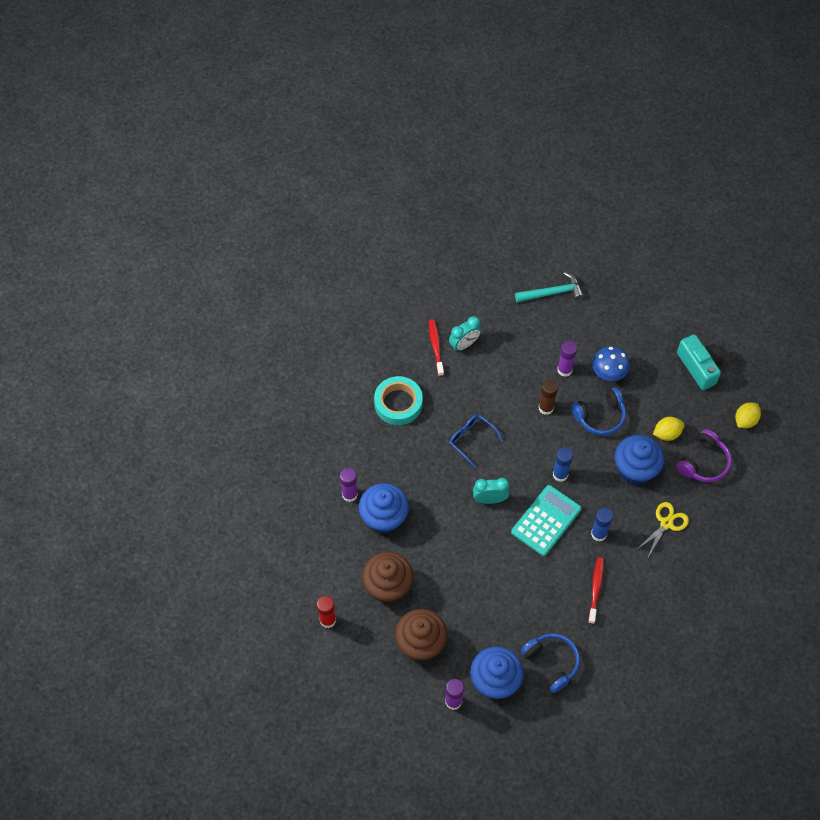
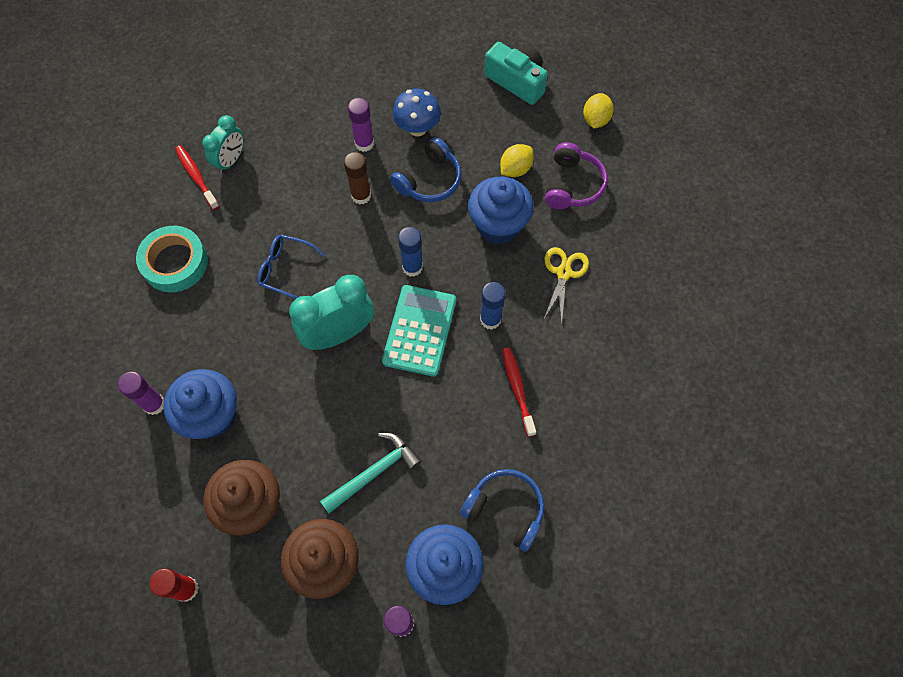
camera: 25 degrees left, 5 degrees up
(490, 499) = (339, 333): turquoise clock -> turquoise clock, size x1.62
(552, 293) = (312, 63): turquoise hammer -> turquoise hammer (374, 472)

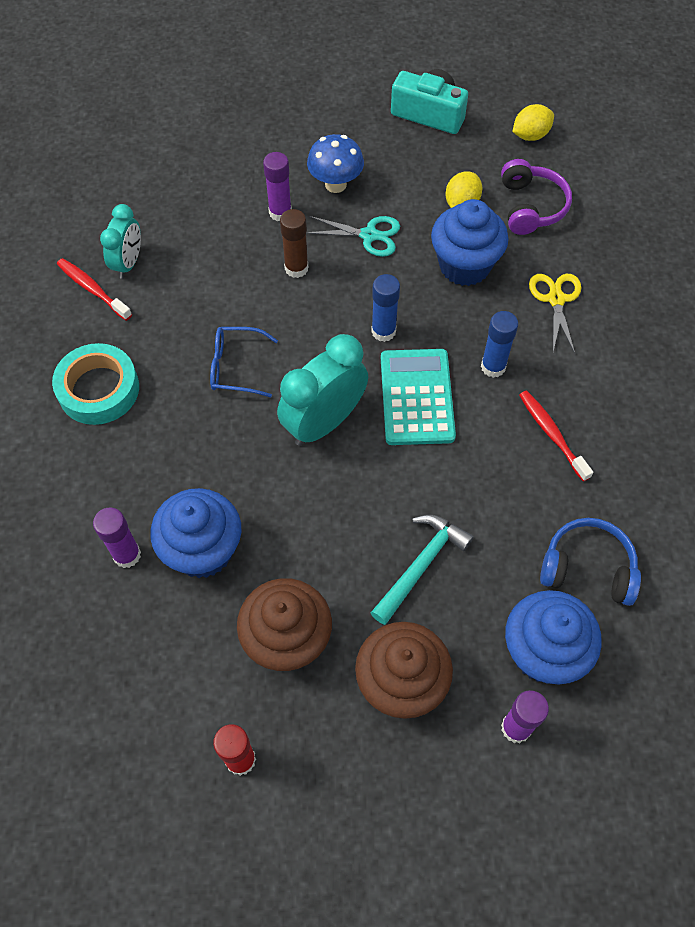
camera: 15 degrees left, 5 degrees down
(429, 180) = (369, 235): blue headphones -> turquoise scissors
(595, 120) = (530, 135): yellow lemon -> yellow lemon turned 60 degrees clockwise

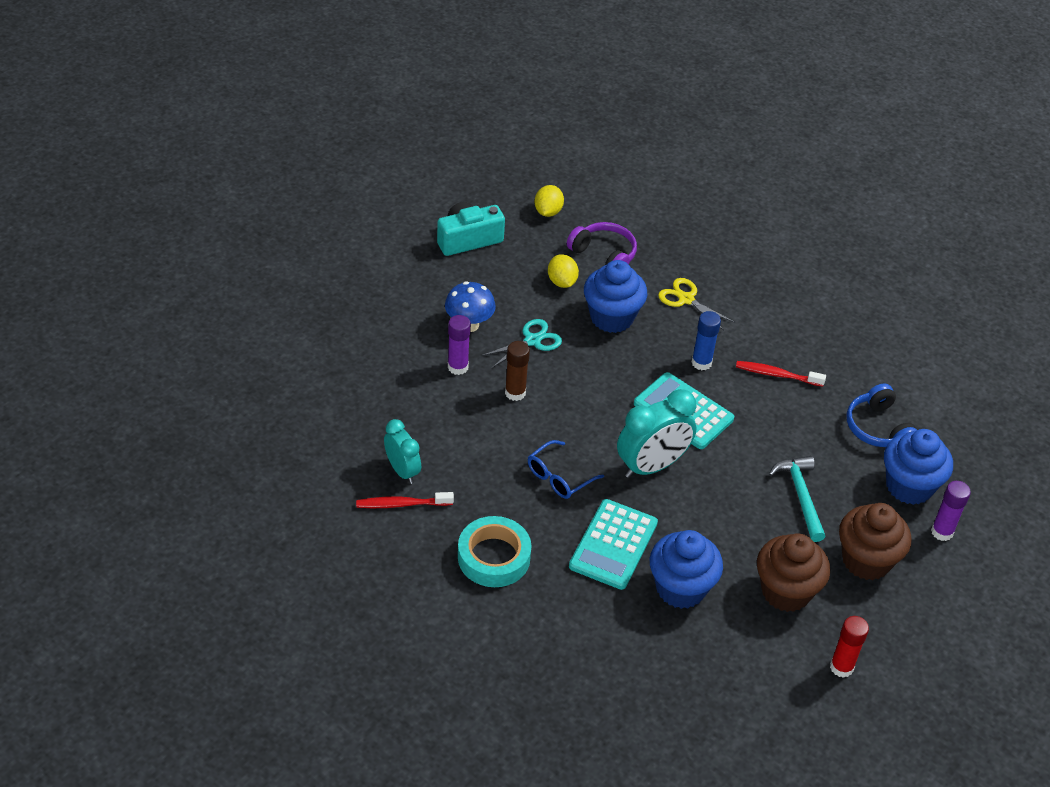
camera: 50 degrees left, 15 degrees down
(127, 555) = (643, 628): purple glue stick -> none
(200, 462) = (613, 545): none -> turquoise calculator
(324, 422) = (652, 466): turquoise clock -> turquoise clock turned 120 degrees counterclockwise
(383, 331) = (616, 390): blue glue stick -> none
(587, 568) = (878, 428): blue headphones -> blue headphones turned 75 degrees counterclockwise

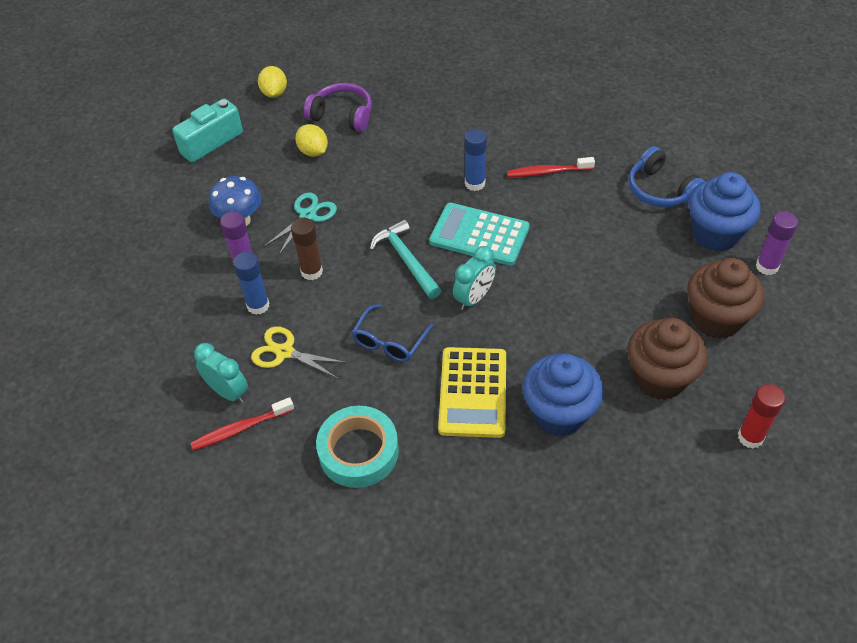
camera: 15 degrees left, 5 degrees up
(456, 406) = (258, 305): none -> blue glue stick
(612, 317) = (374, 169): blue cupcake -> none
(613, 545) = (473, 392): turquoise calculator -> yellow calculator
(652, 466) = (474, 298): turquoise clock -> turquoise clock, size x0.62
(686, 299) = (434, 131): yellow scissors -> yellow scissors (284, 352)
(800, 496) = (625, 278): turquoise hammer -> turquoise hammer (406, 260)

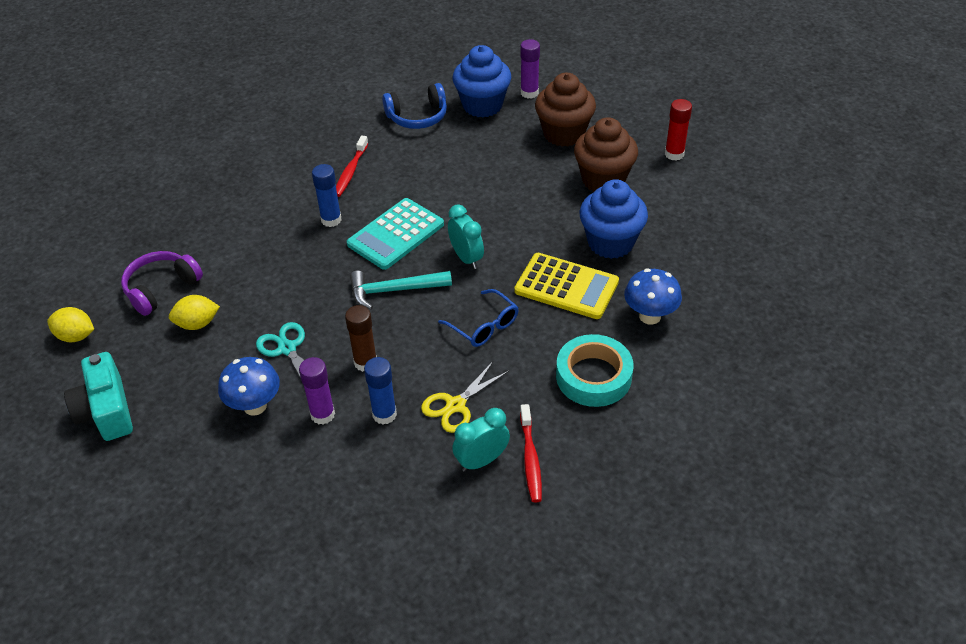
camera: 70 degrees left, 5 degrees down
(463, 480) = (650, 316): none -> blue mushroom

